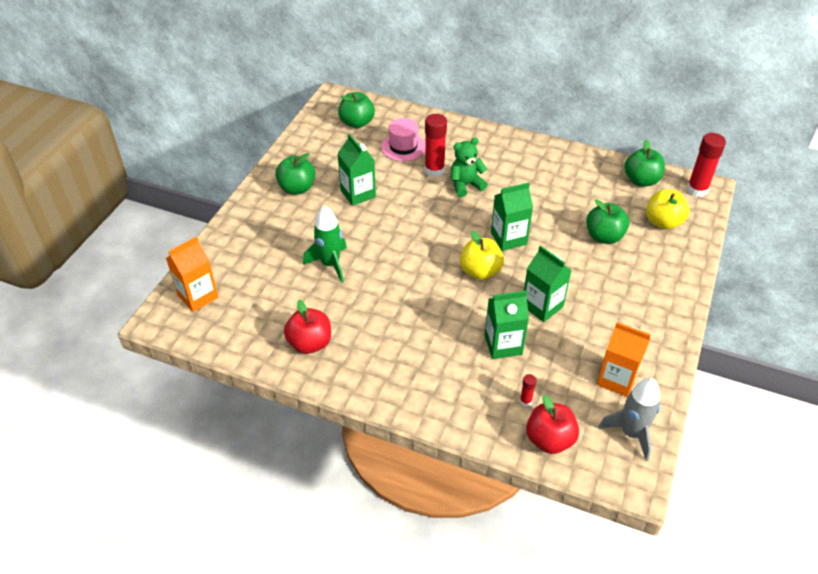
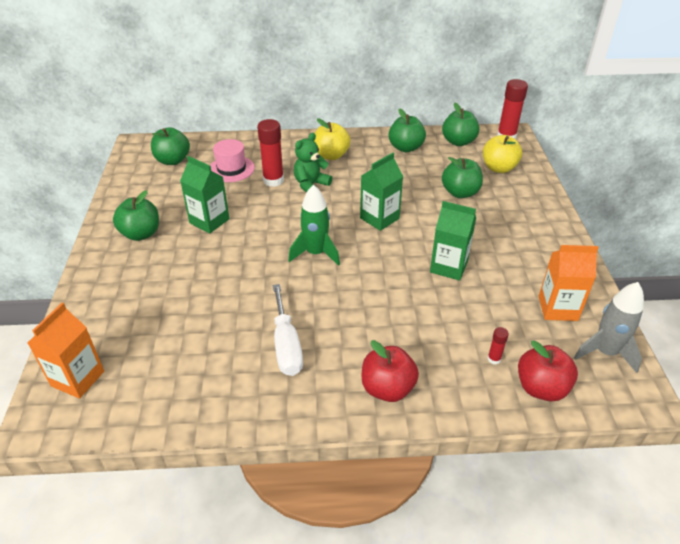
camera: 25 degrees left, 5 degrees down
(310, 343) = (239, 383): red apple -> red apple (387, 388)
(330, 264) = (217, 295): green rocket -> green rocket (315, 253)
(361, 326) = (286, 345): none -> white screwdriver
(480, 271) = (372, 255): yellow apple -> yellow apple (331, 155)
(503, 345) = (437, 313): green carton -> none
(582, 172) = (405, 148): none -> green apple

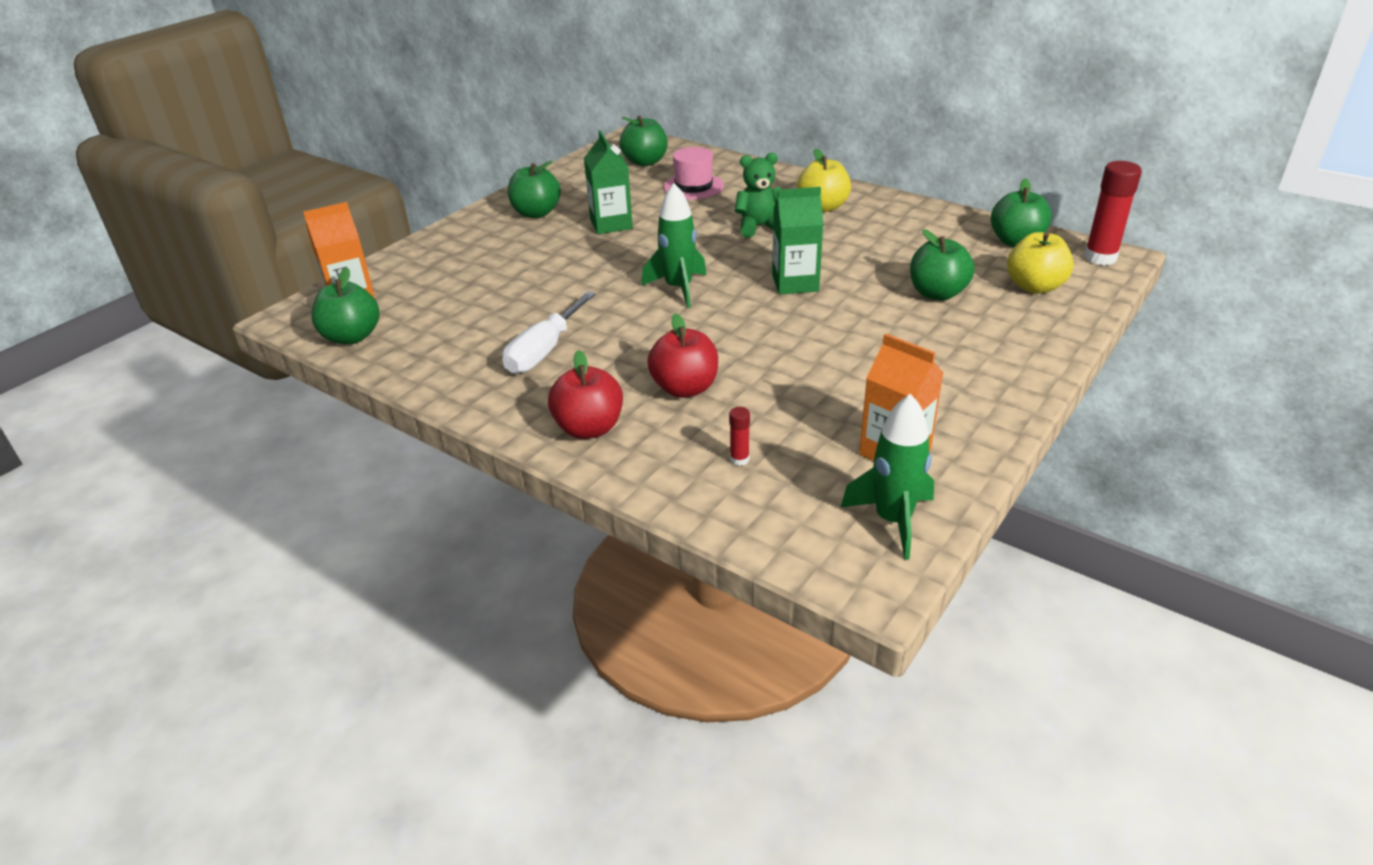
camera: 40 degrees right, 5 degrees down
(273, 180) = (724, 210): red glue stick -> none
(405, 148) = (930, 227): green apple -> green apple (352, 337)
(448, 267) = (812, 357): green carton -> none
(541, 388) = (756, 510): red apple -> red apple (685, 388)
(605, 352) = (893, 520): grey rocket -> green rocket

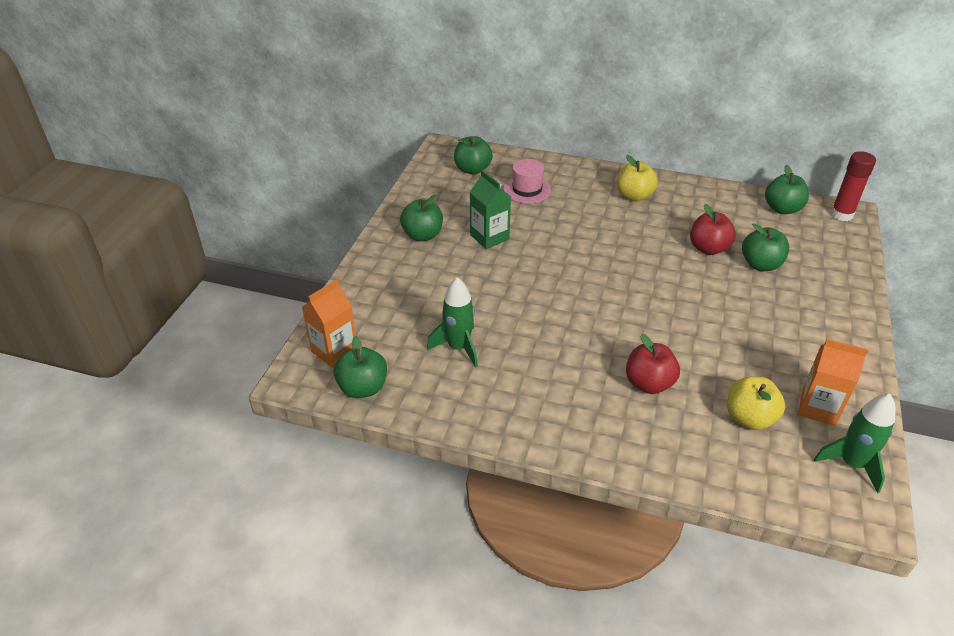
camera: 20 degrees left, 5 degrees up
(544, 351) = (524, 370): white screwdriver -> none
(589, 428) = (607, 435): red apple -> red apple (708, 248)
(678, 288) = (582, 292): green rocket -> green rocket (458, 347)
(739, 459) = (726, 437): red glue stick -> none
(759, 227) = (602, 222): green teddy bear -> none
(795, 283) = (661, 272): green carton -> none
(1034, 287) = (817, 247): yellow apple -> yellow apple (749, 418)

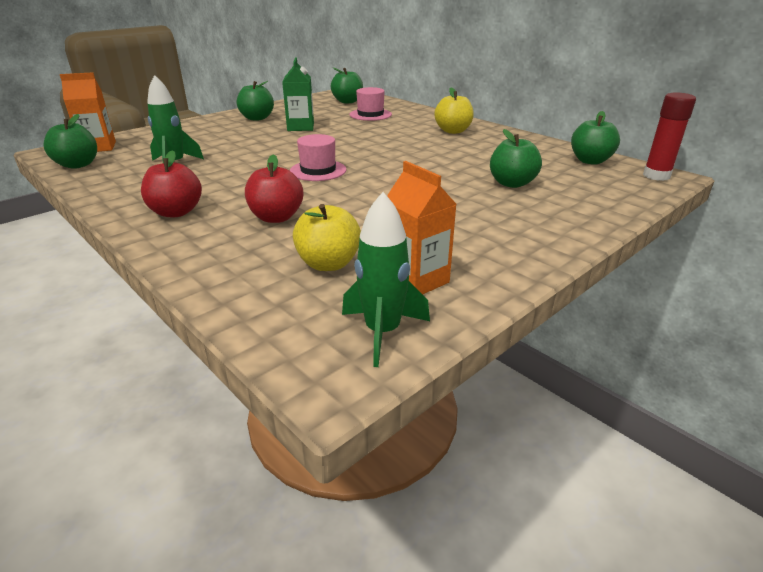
camera: 30 degrees right, 10 degrees down
(598, 305) = (318, 170): none -> pink hat
(708, 248) = (473, 165): red apple -> red apple (176, 212)

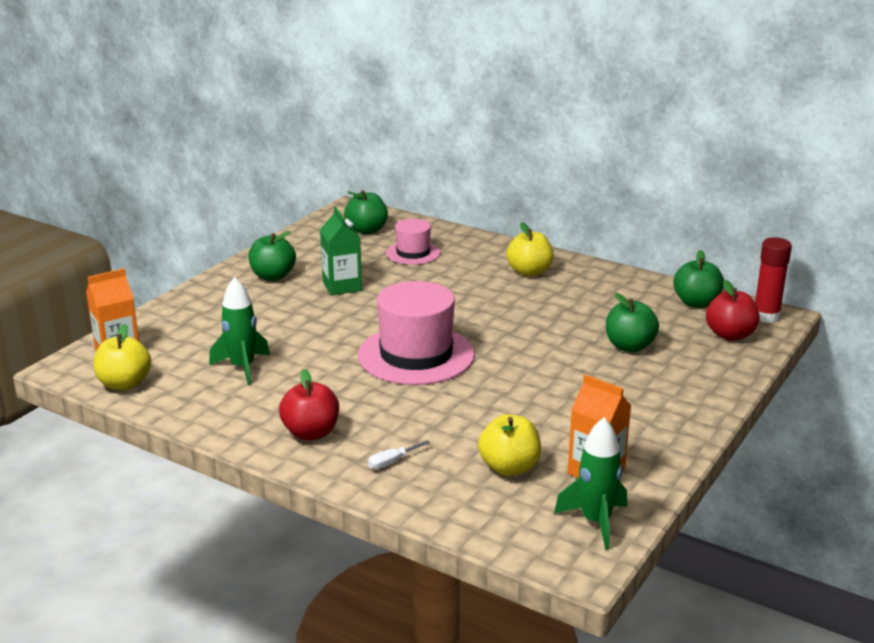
camera: 15 degrees left, 5 degrees down
(78, 165) = (124, 384): green apple -> yellow apple
(221, 243) = (392, 462): none -> white screwdriver
(276, 217) = (420, 424): red apple -> red apple (730, 335)
(318, 170) = (416, 355): pink hat -> pink hat, size x1.81

